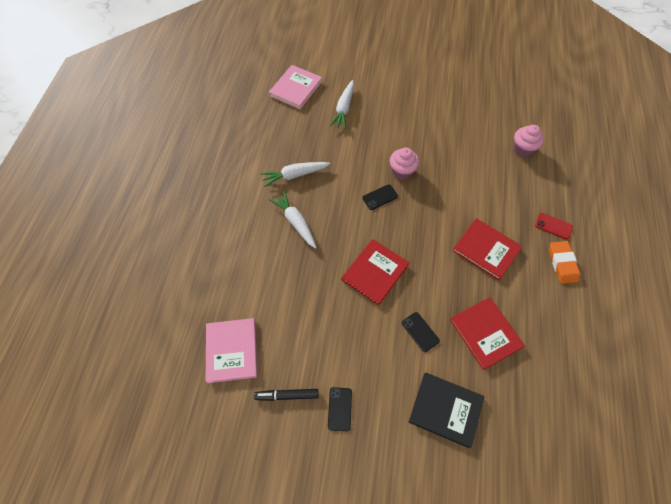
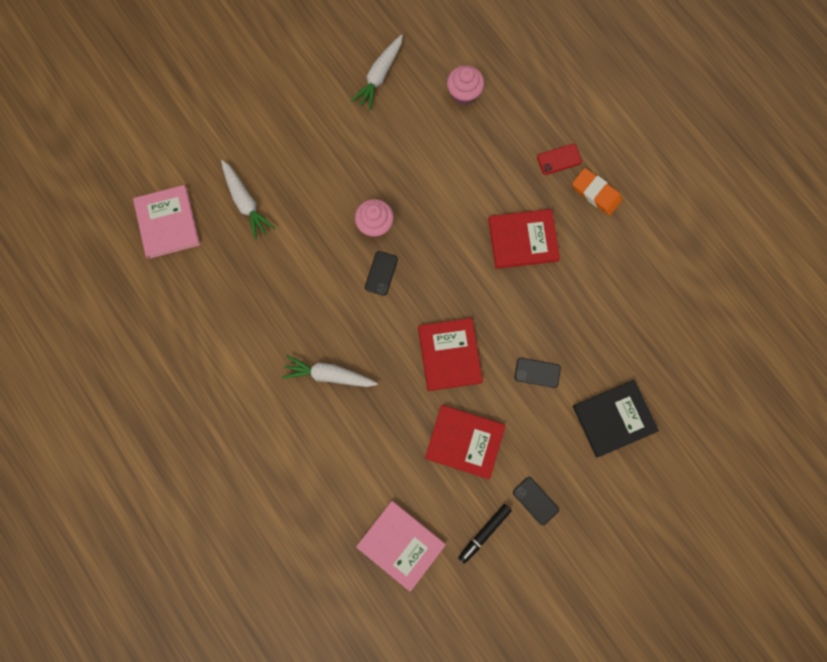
camera: 45 degrees left, 15 degrees up
(294, 175) = (276, 326): white carrot -> white carrot (379, 76)
(485, 333) = (589, 322): red book -> red book (464, 441)

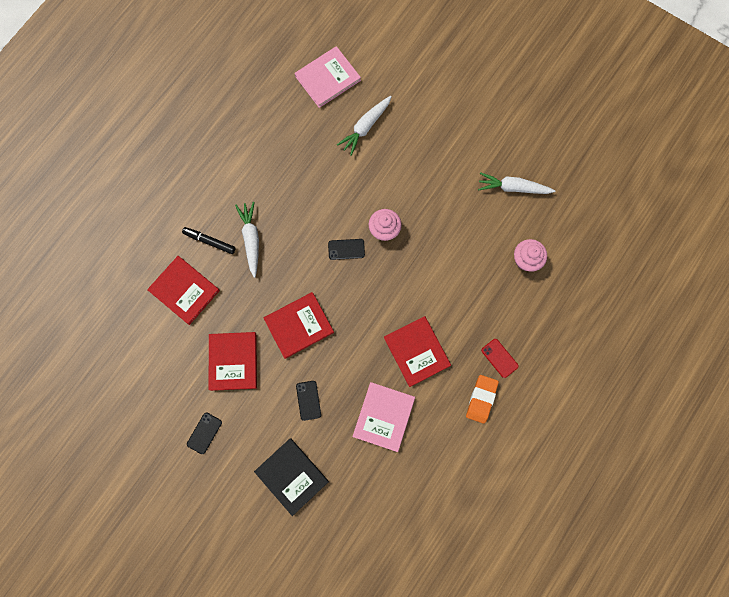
camera: 70 degrees right, 0 degrees up
(361, 472) = (184, 290): none -> red book
(401, 545) = (138, 340): pink book -> pink book (384, 417)
(484, 533) = (167, 401): black marker -> black marker (209, 241)

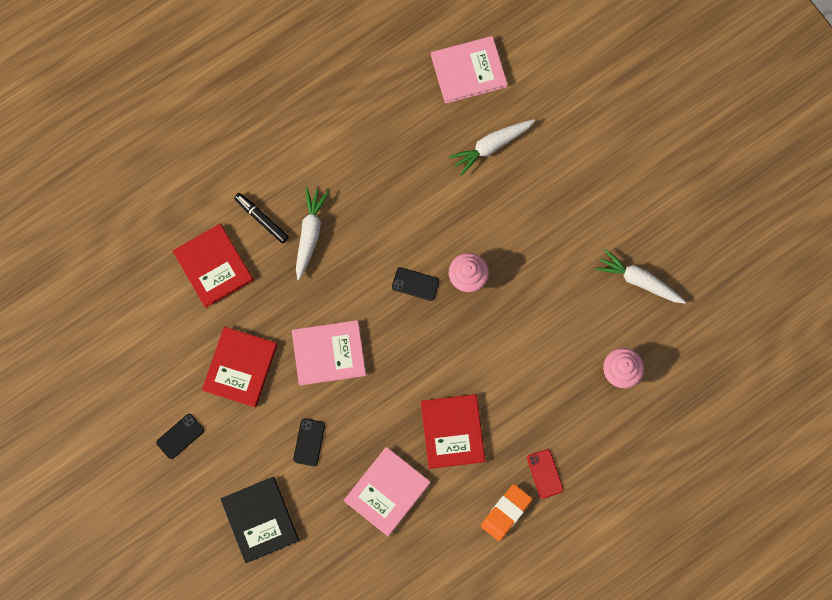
camera: 20 degrees right, 0 degrees up
(299, 325) = (329, 353): red book -> pink book

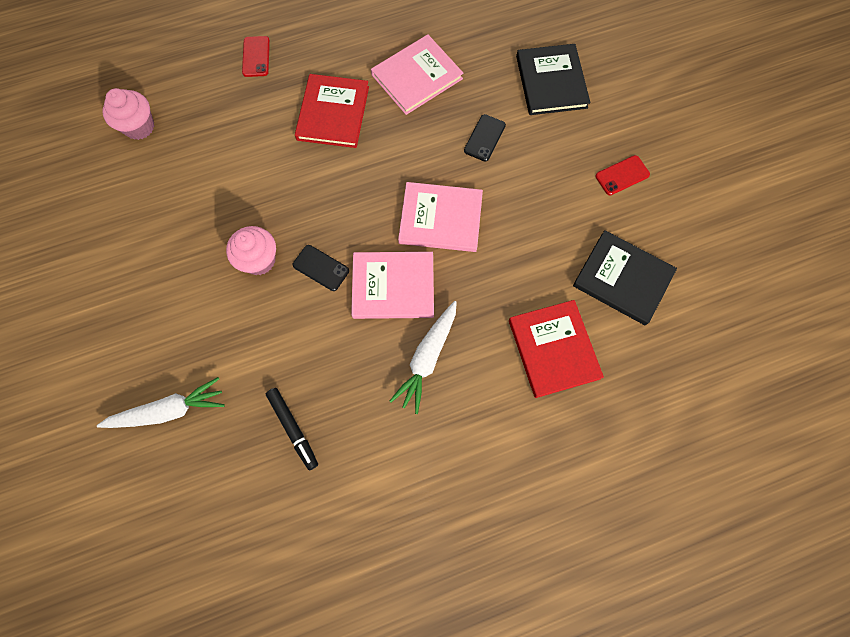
camera: 165 degrees left, 5 degrees down
(167, 339) = (622, 279): none -> black book
(180, 436) = (622, 175): black phone -> red phone
(240, 367) = (543, 228): red book -> none
(261, 219) = (482, 392): black marker -> black marker (293, 428)
(468, 71) = (155, 525): pink book -> pink book (393, 286)
(506, 512) = (307, 34): orange eraser -> none
(639, 280) = (74, 209): white carrot -> none

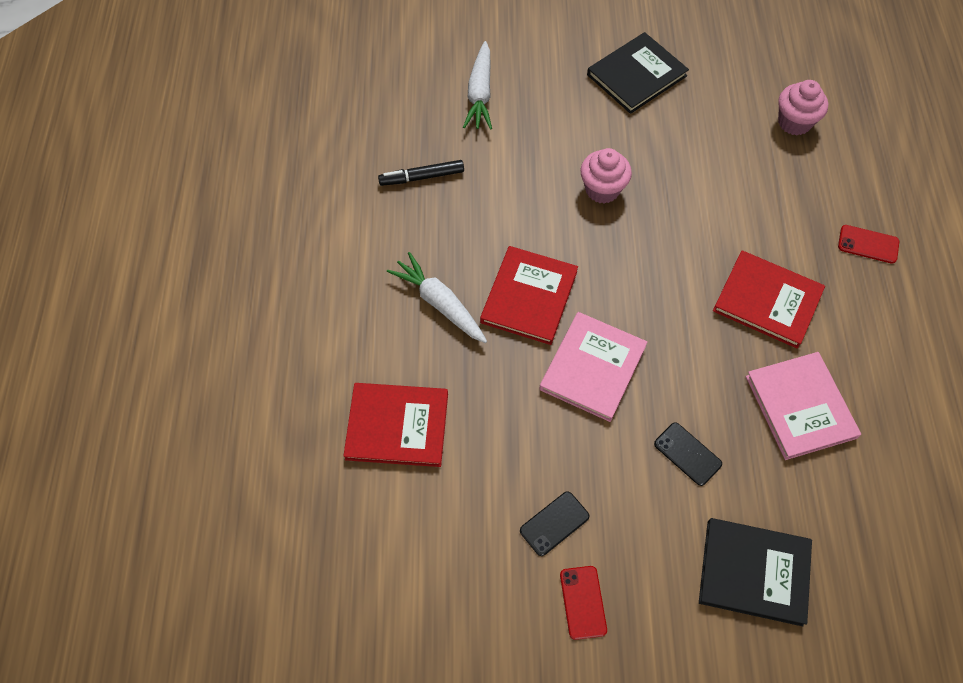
camera: 110 degrees right, 10 degrees down
(321, 268) = (574, 239): black phone -> black phone (554, 523)
(393, 286) = (529, 297): pink book -> red book
(622, 279) = (446, 537): black book -> black book (636, 75)

